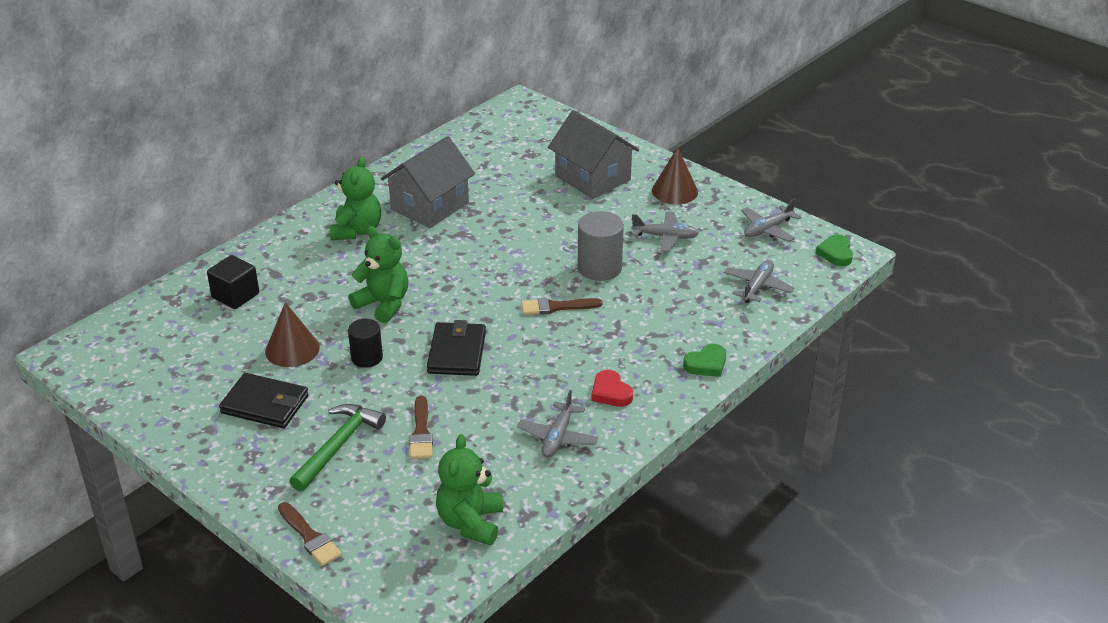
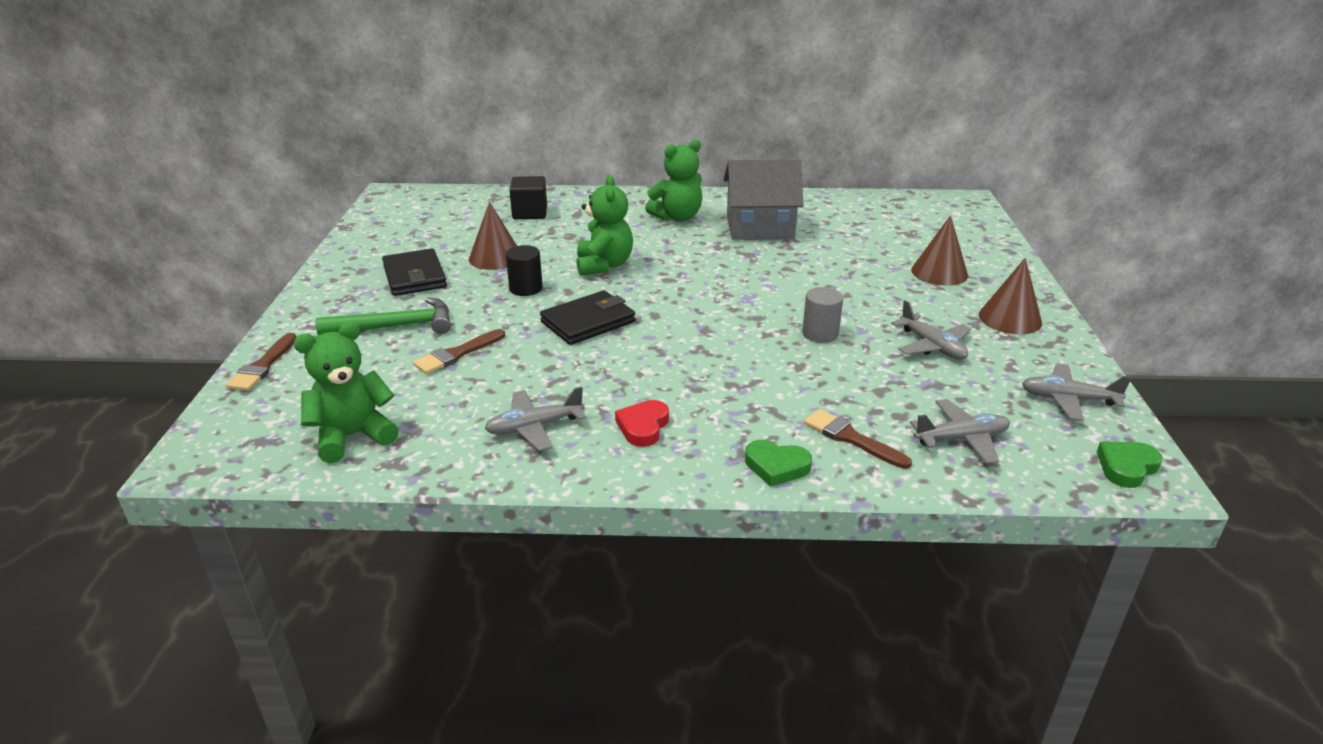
camera: 50 degrees right, 5 degrees down
(556, 307) = (725, 339): brown brush -> brown brush (851, 438)
(592, 178) = (939, 272): grey house -> brown cone
(599, 268) = (820, 334): grey cylinder -> grey cylinder, size x0.65

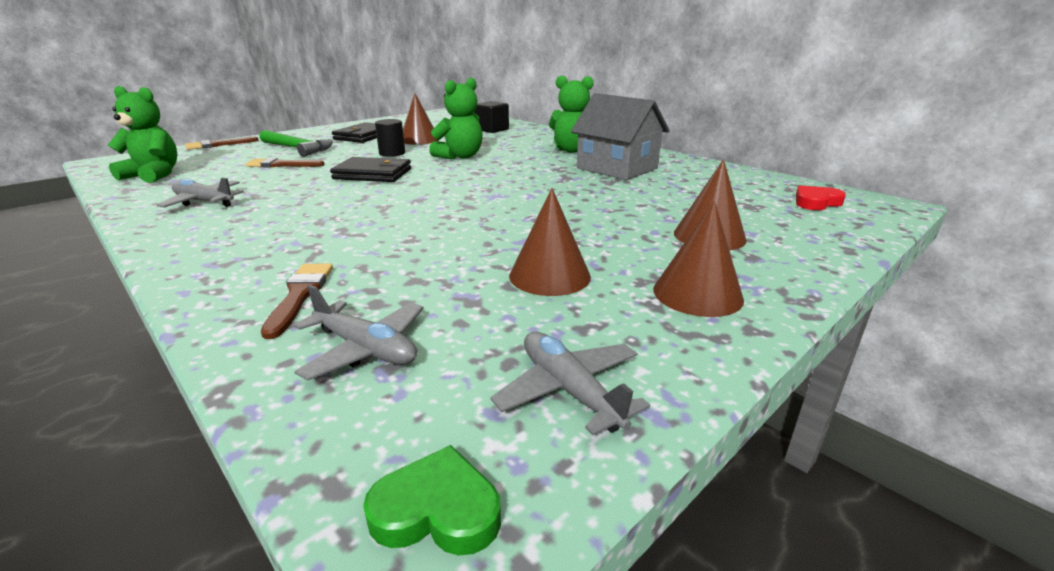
camera: 45 degrees right, 5 degrees down
(643, 426) = (237, 224): red heart -> red heart (816, 202)
(776, 466) = (213, 281): green heart -> none
(820, 334) = (482, 230): grey cylinder -> none
(932, 346) = (549, 276): grey plane -> brown cone

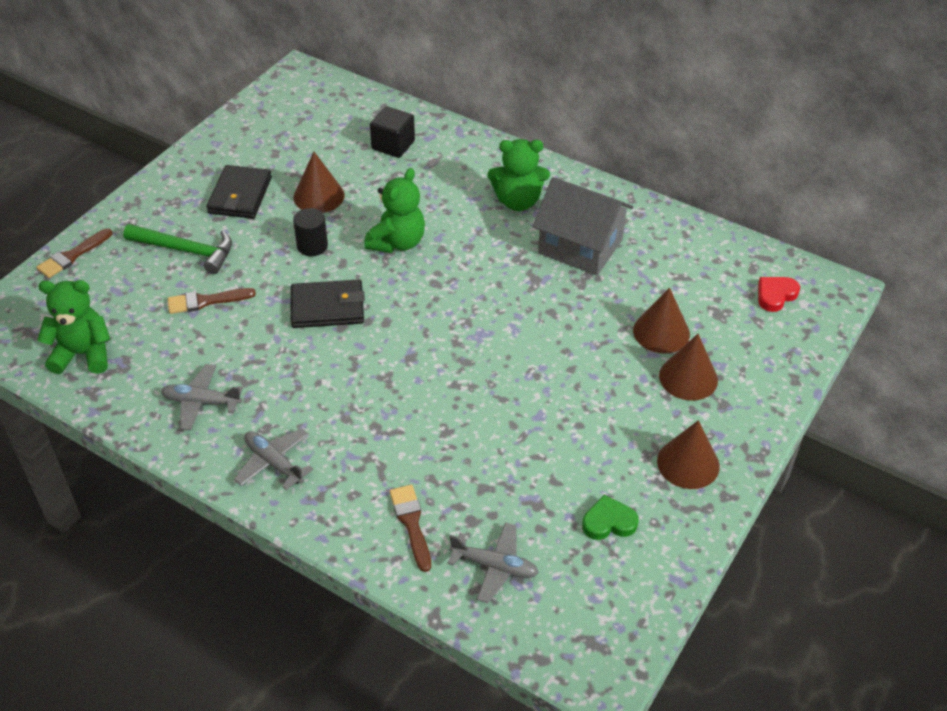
camera: 15 degrees left, 20 degrees up
(437, 510) = (594, 659): green heart -> green heart (608, 522)
(549, 276) = (579, 462): brown cone -> brown cone (661, 332)
(569, 390) = (629, 573): grey plane -> grey plane (274, 463)

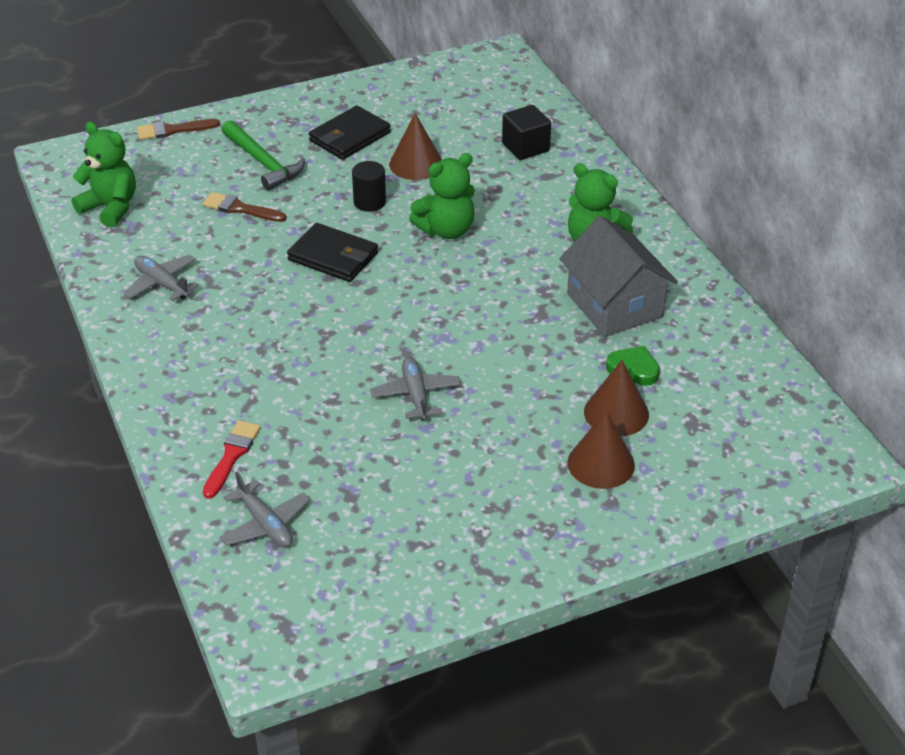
camera: 35 degrees right, 5 degrees down
(274, 463) = (171, 356): grey plane -> grey plane (416, 395)
(411, 523) = (232, 456): brown brush -> red brush
(608, 522) = (398, 542): green heart -> green heart (633, 369)
(688, 463) = (522, 534): brown cone -> none
(775, 295) = (771, 435): red heart -> none

